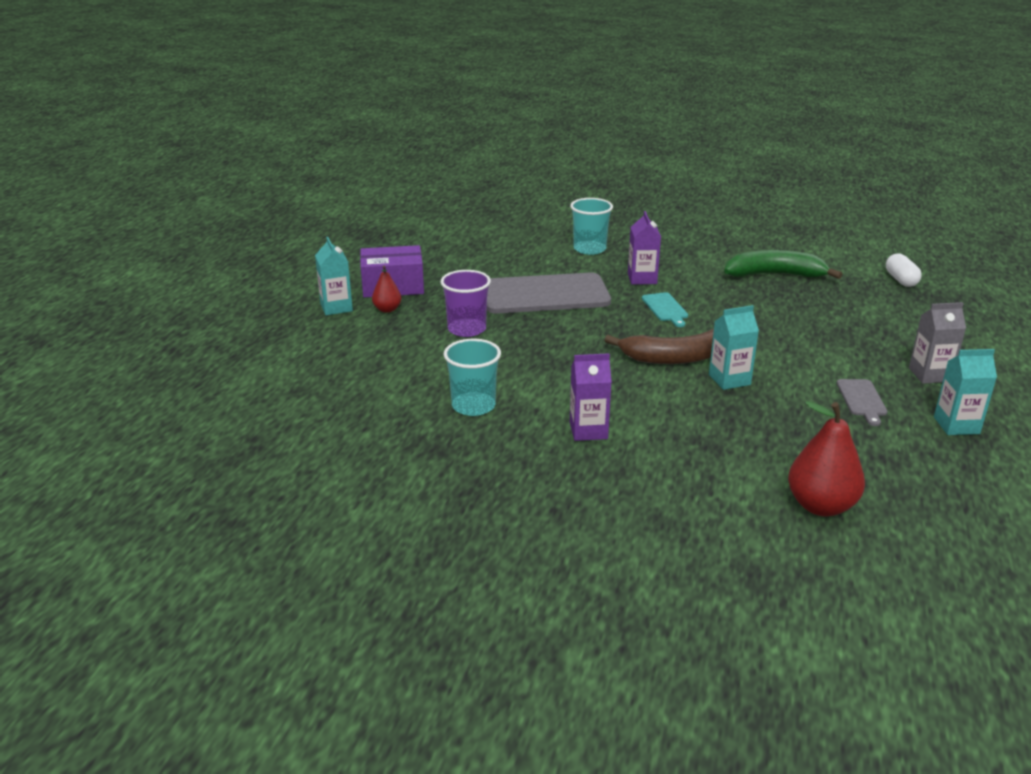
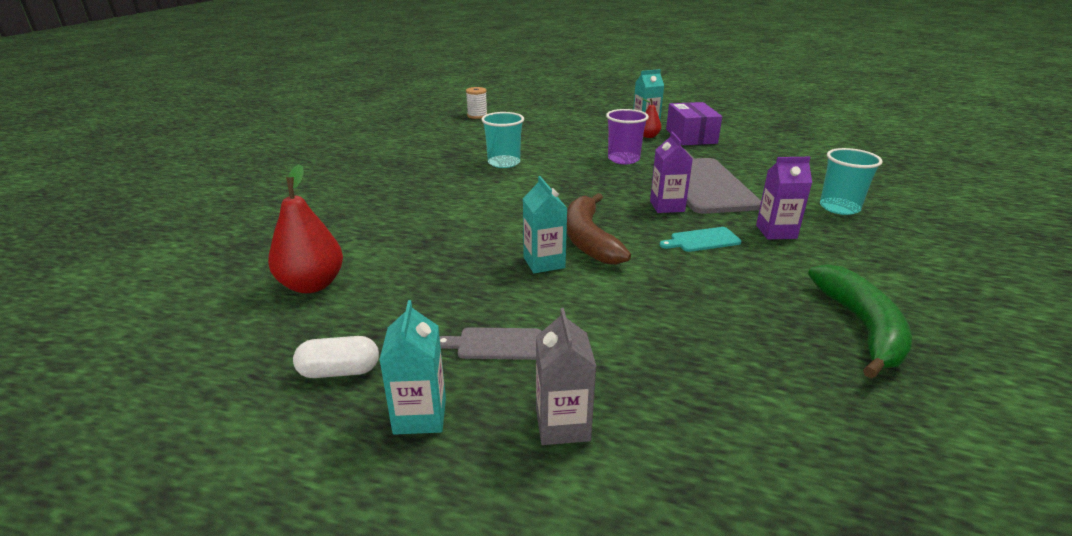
camera: 90 degrees right, 0 degrees up
(247, 436) = (477, 116): none -> white spool
(588, 430) = (462, 197): purple carton -> purple carton (667, 206)
(901, 280) = (956, 483): white capsule -> white capsule (339, 371)

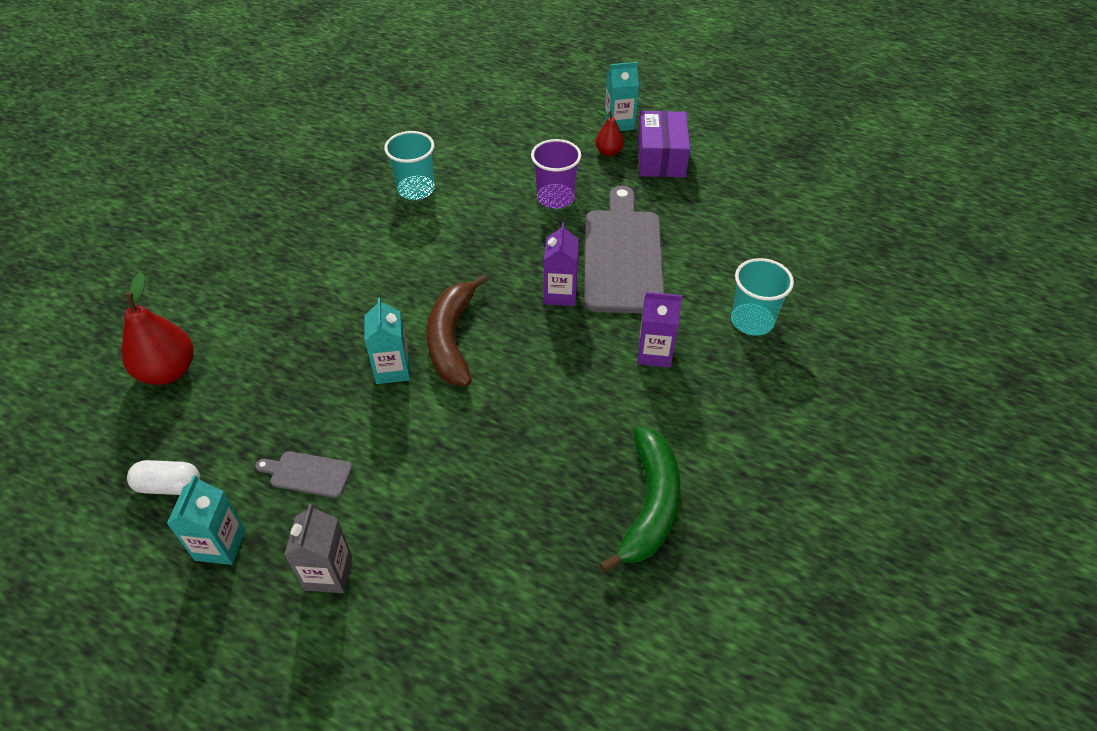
camera: 10 degrees right, 20 degrees up
(477, 116) = (420, 83): white spool -> none
(702, 240) = (568, 356): turquoise cutting board -> none

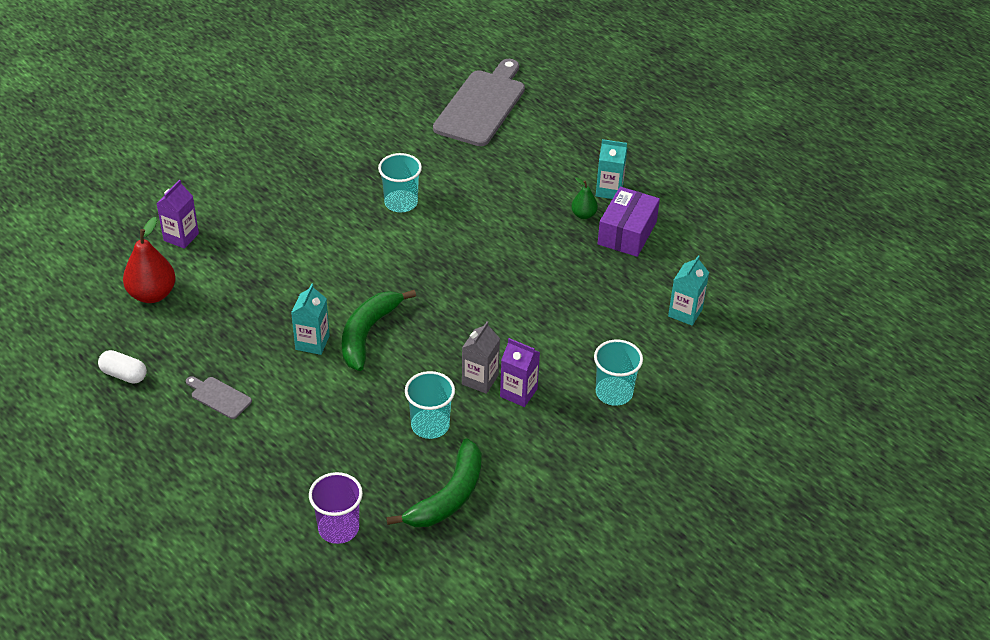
camera: 20 degrees right, 5 degrees down
(220, 545) = (143, 424): turquoise carton -> turquoise carton (685, 313)
(328, 573) = (205, 465): grey carton -> grey carton (480, 380)
(452, 339) = (368, 333): brown banana -> green banana
(555, 198) = (513, 243): purple cup -> purple cup (338, 528)
(560, 294) = (471, 324): purple carton -> purple carton (181, 237)
(580, 423) = (430, 425): none -> turquoise cup
(609, 152) = (583, 215): red pear -> green pear
(623, 255) = (541, 308): grey cutting board -> grey cutting board (482, 105)

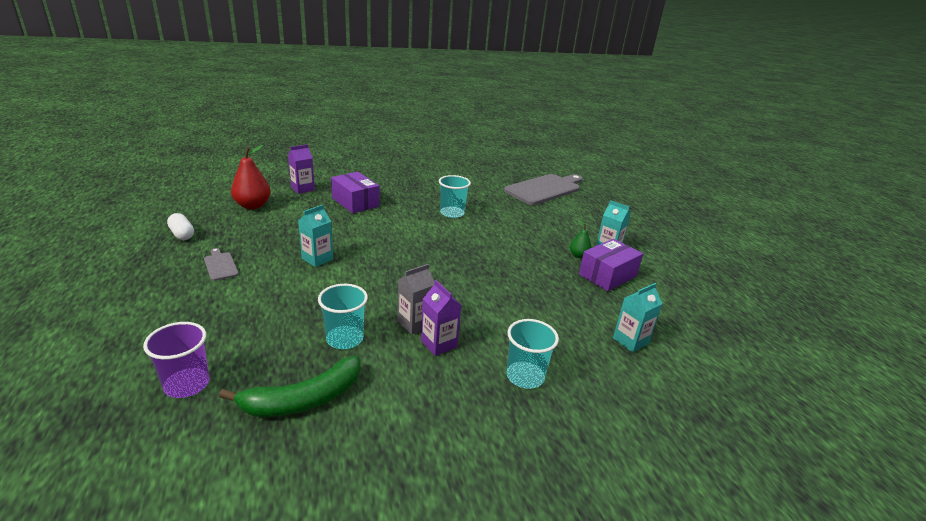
camera: 25 degrees right, 15 degrees down
(270, 233) = (355, 202): none -> purple box
(368, 333) = (360, 267): green banana -> none

